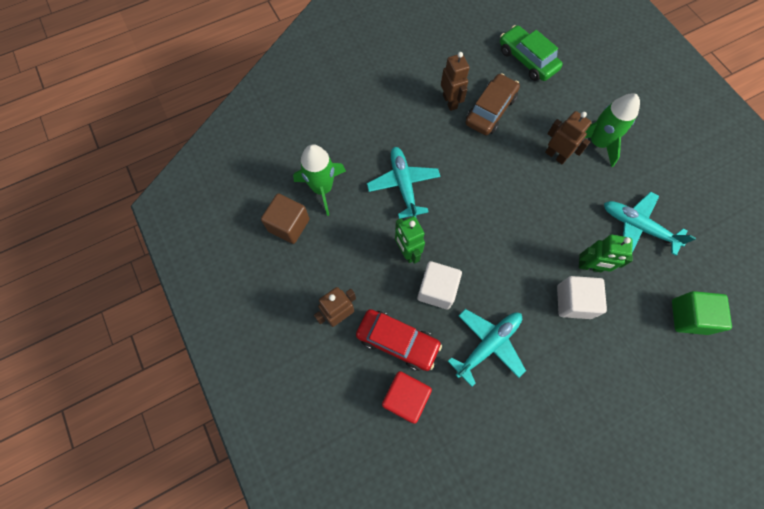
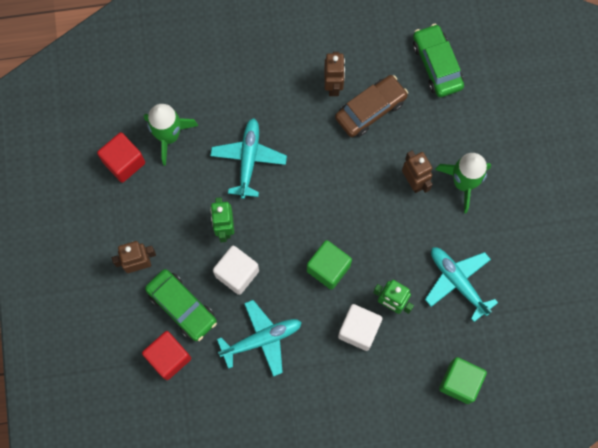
camera: 20 degrees right, 5 degrees up
(289, 225) = (124, 162): brown cube -> red cube
(397, 341) = (182, 307): red car -> green car
(518, 255) = (328, 268): none -> green cube

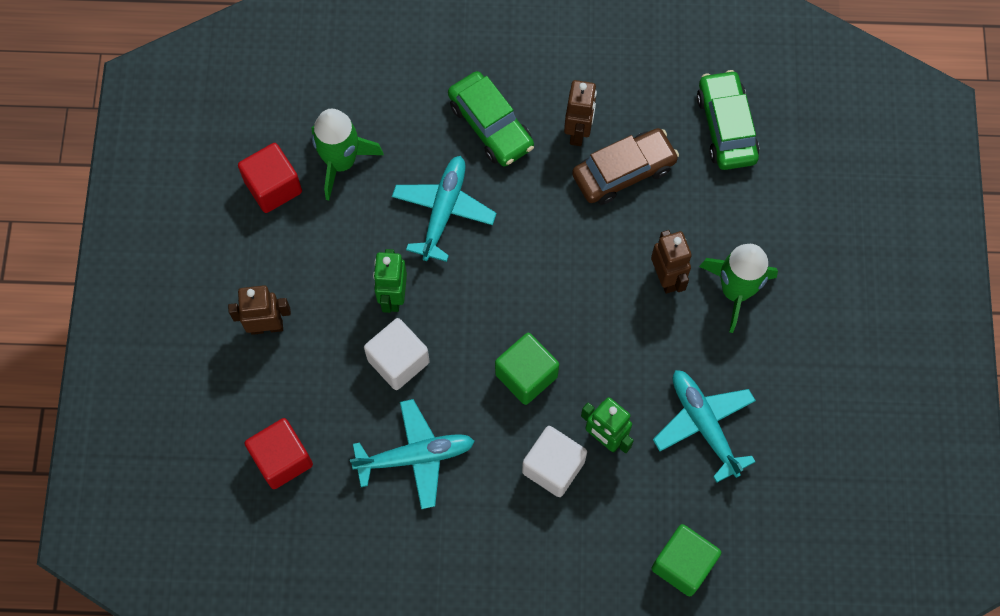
camera: 10 degrees right, 5 degrees down
(182, 307) = (314, 393): green car -> green car (490, 125)

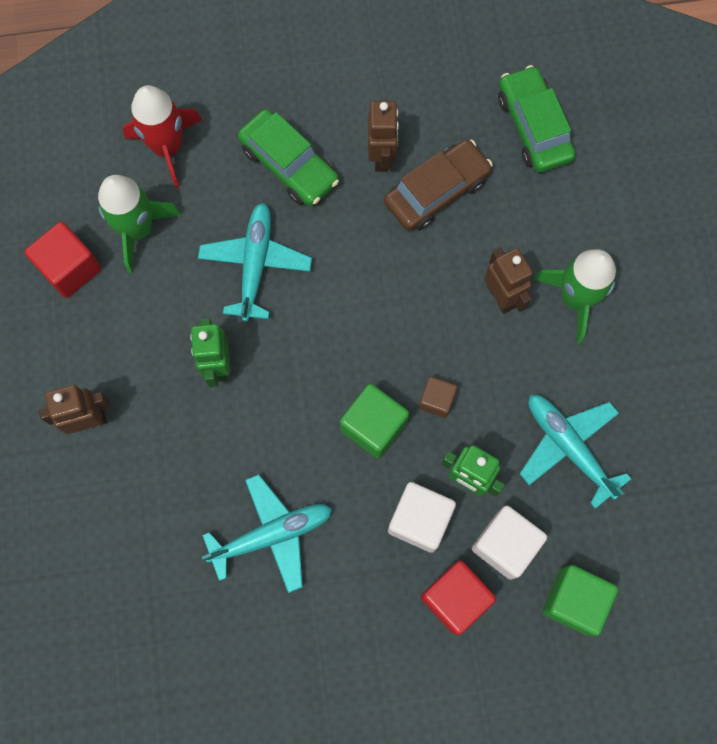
camera: 10 degrees left, 5 degrees up
(282, 459) = (130, 563): red cube -> red cube (455, 598)
(381, 92) = (168, 147): none -> red rocket
(398, 361) = (236, 434): white cube -> white cube (505, 545)
(588, 362) = (436, 400): none -> brown cube

